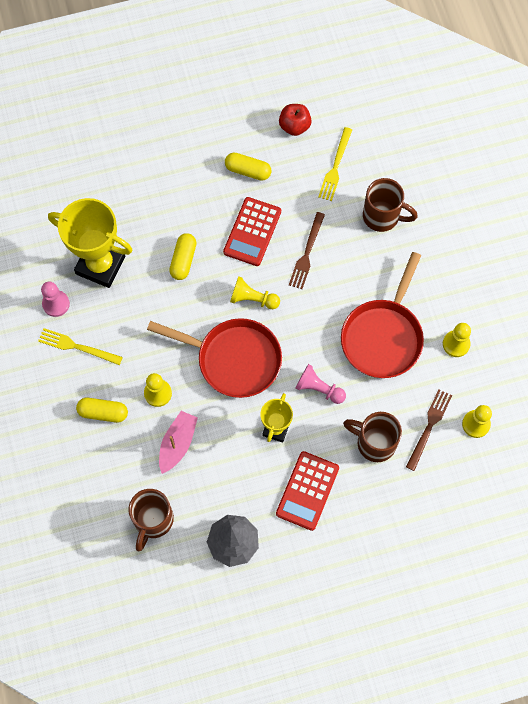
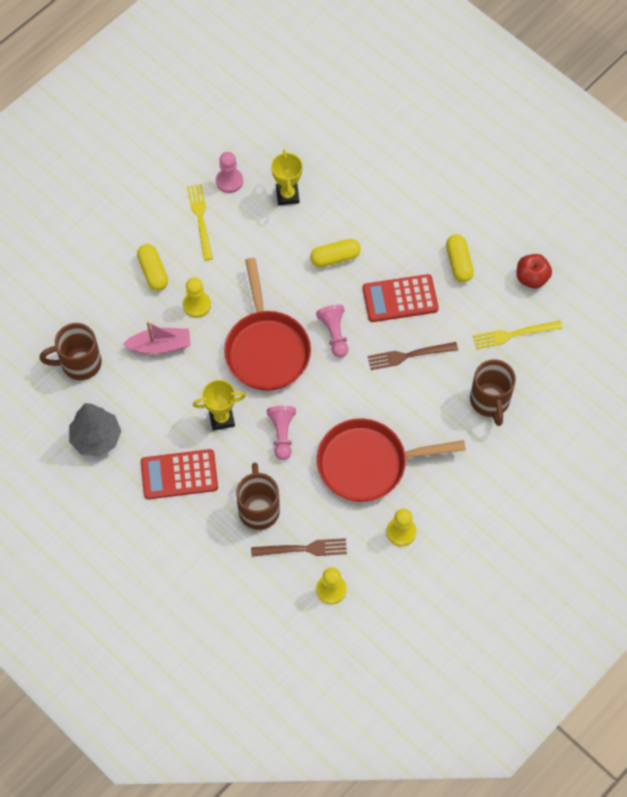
camera: 60 degrees right, 5 degrees down
(100, 265) = (287, 195): yellow trophy -> yellow trophy, size x0.55
(253, 299) = (334, 334): yellow pawn -> pink pawn

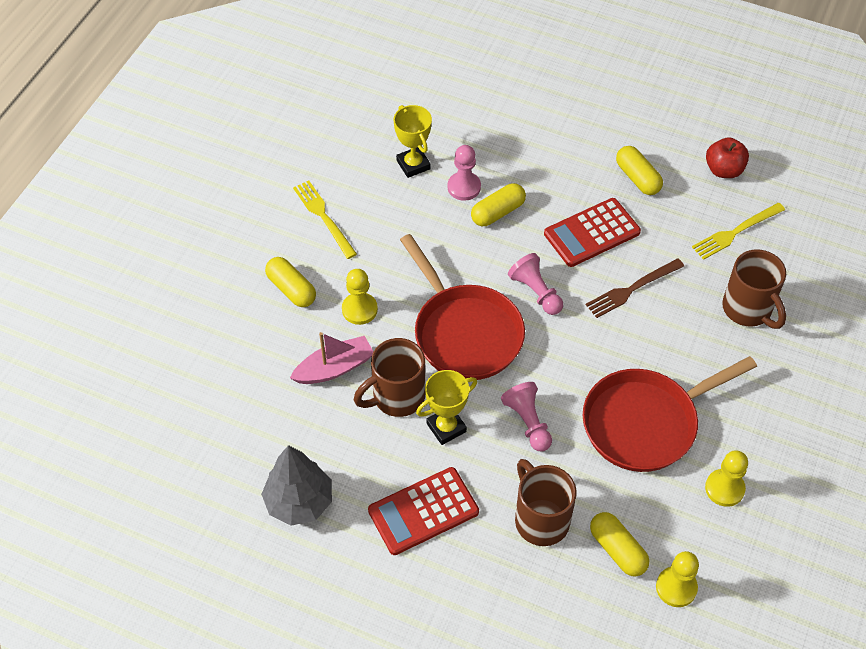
camera: 20 degrees left, 10 degrees down
(79, 363) = (242, 419): brown mug -> brown mug (397, 397)
(229, 181) = (340, 169): pink pawn -> pink pawn (464, 187)
(303, 549) = (617, 550): brown fork -> yellow capsule

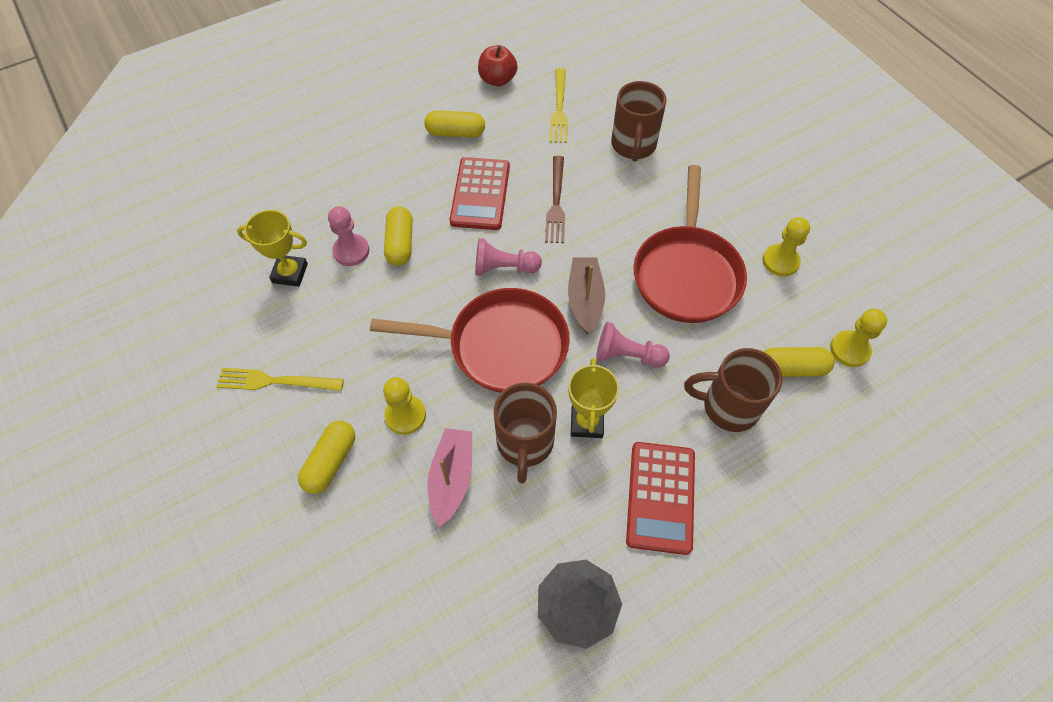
camera: 55 degrees left, 5 degrees up
(291, 289) = (330, 462): yellow capsule -> yellow capsule turned 60 degrees counterclockwise
(555, 364) = (585, 299): none -> brown boat
(748, 309) = (633, 146): brown mug -> brown mug turned 90 degrees clockwise

